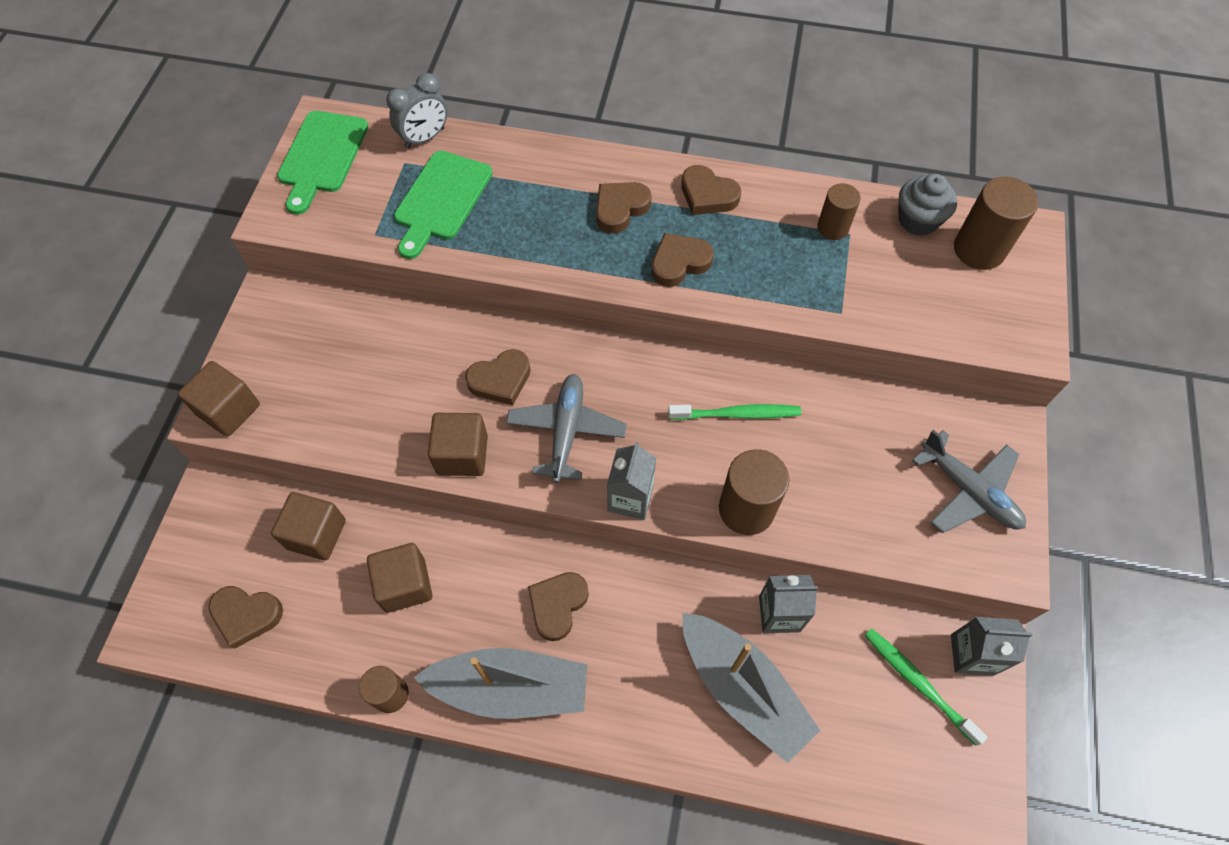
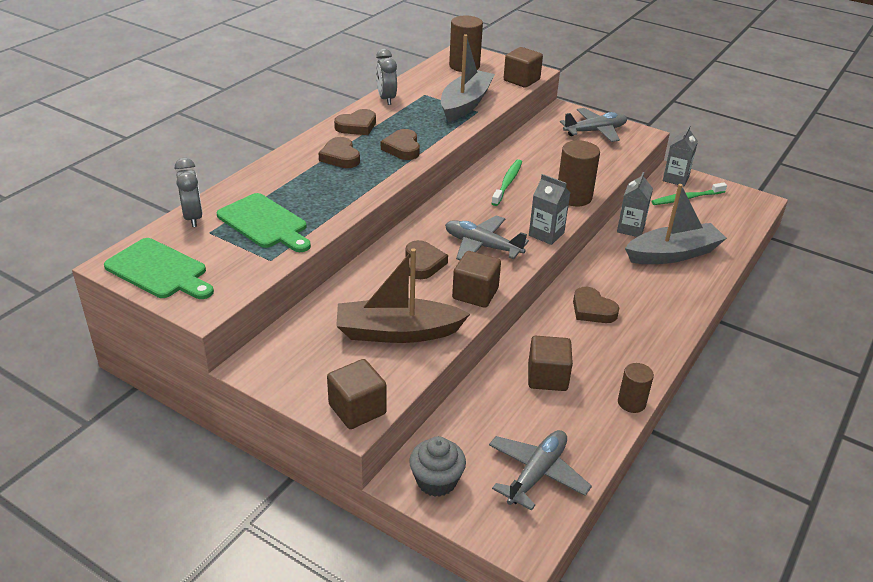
camera: 70 degrees left, 25 degrees down
(246, 615) = (536, 474): brown heart -> grey plane
(316, 534) = (481, 417): brown cube -> brown cube (521, 80)
(361, 401) = (397, 332): none -> brown boat
(510, 688) = (644, 344): grey boat -> grey boat (465, 104)
(805, 197) = (386, 99): none -> grey clock
(832, 228) = (416, 97): brown cylinder -> none
(918, 220) = (431, 74): grey cupcake -> grey cupcake (436, 481)

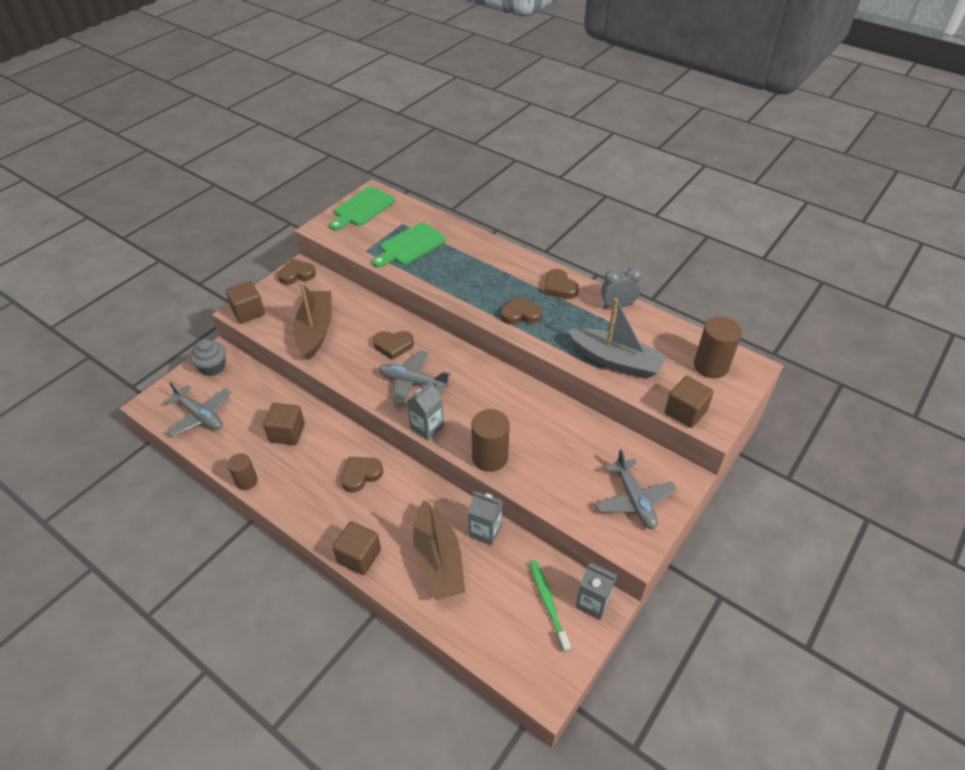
camera: 95 degrees right, 10 degrees up
(193, 218) = (420, 215): grey clock -> none
(340, 157) = (504, 279): brown heart -> brown heart (297, 274)
(475, 294) = (350, 373): brown cube -> brown cube (359, 556)
(482, 246) = (413, 382): grey plane -> grey plane turned 105 degrees counterclockwise
(507, 182) = (516, 409): green toothbrush -> none
(673, 254) = (438, 560): grey boat -> brown boat

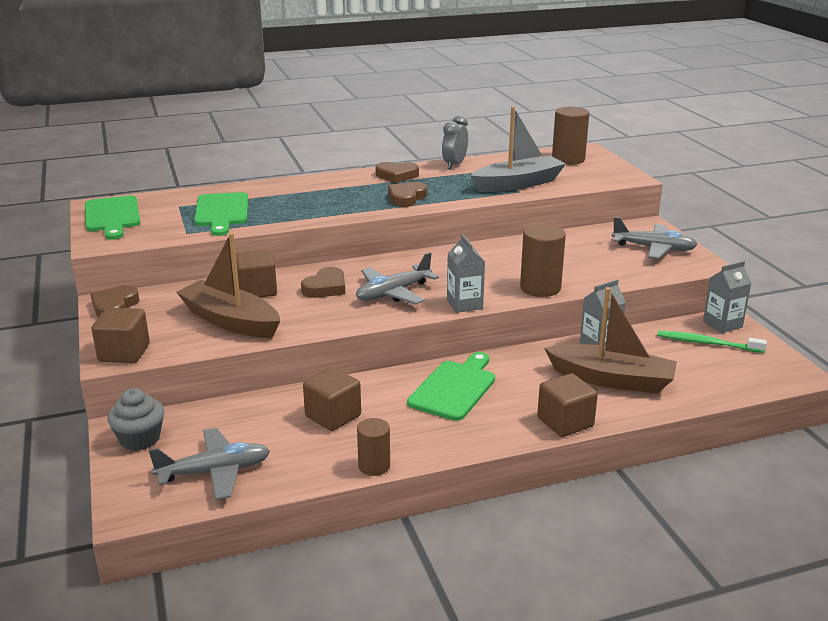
camera: 55 degrees left, 20 degrees down
(361, 475) = (454, 388): brown heart -> green cutting board
(685, 412) = (606, 181): brown cube -> brown cube (257, 290)

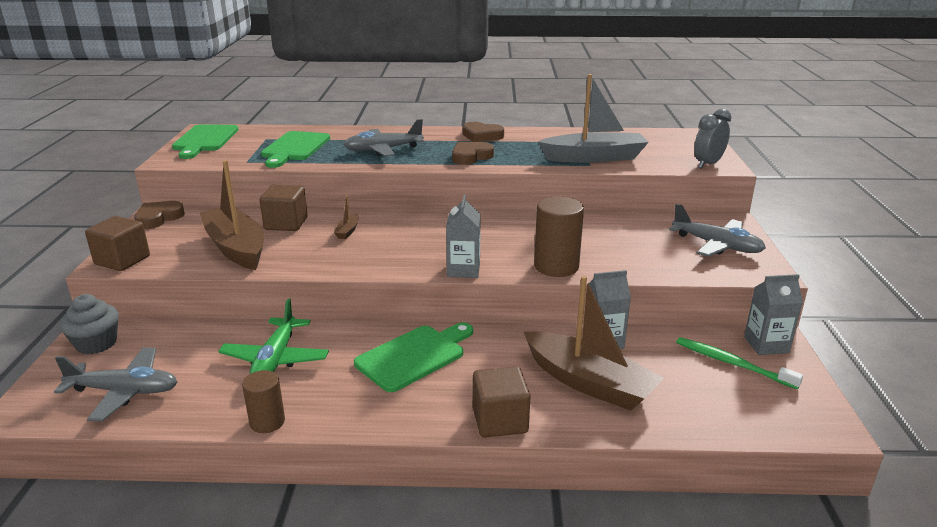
camera: 20 degrees right, 0 degrees up
(325, 287) = (347, 231): brown heart -> brown boat
(333, 416) = (275, 359): brown cube -> green plane
(393, 293) = (404, 247): grey plane -> grey plane (383, 150)
(454, 165) = (547, 133): grey clock -> grey clock (708, 164)
(568, 159) = (668, 141): brown cylinder -> none

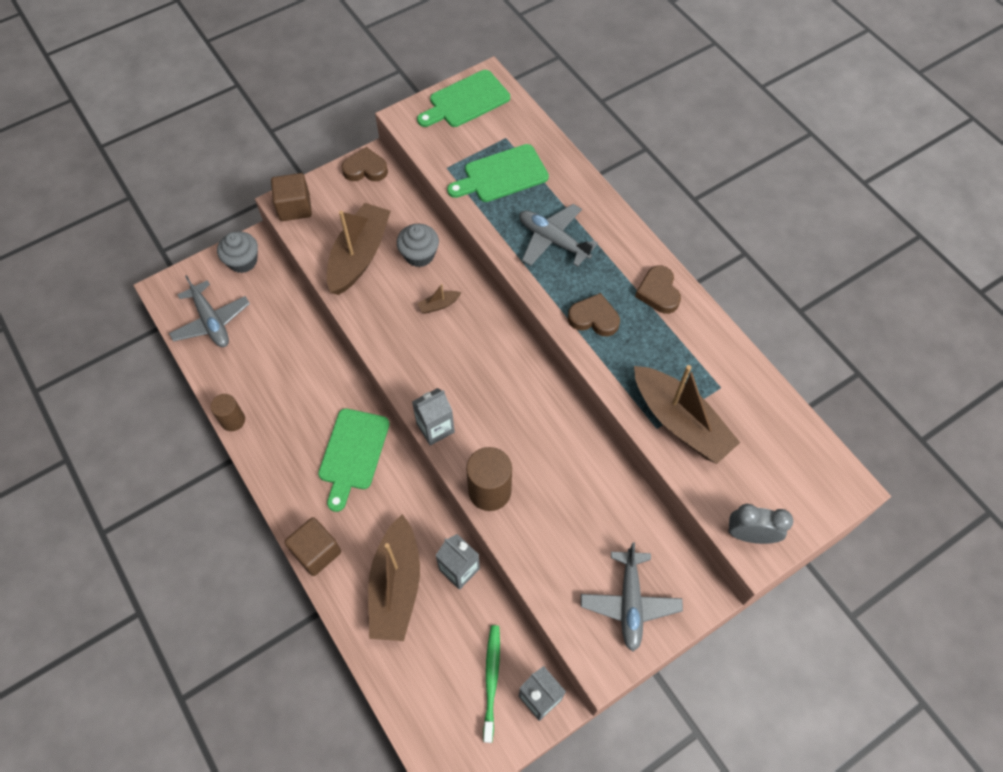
camera: 55 degrees right, 35 degrees up
(275, 359) = (293, 373): green plane -> none
(286, 224) = (419, 255): brown cube -> grey cupcake
(414, 356) = (353, 453): green cutting board -> green cutting board turned 90 degrees clockwise
(594, 158) = (680, 422): grey boat -> brown boat

